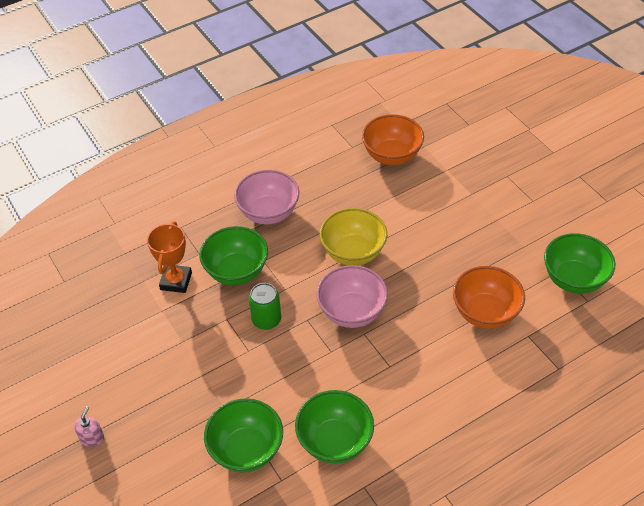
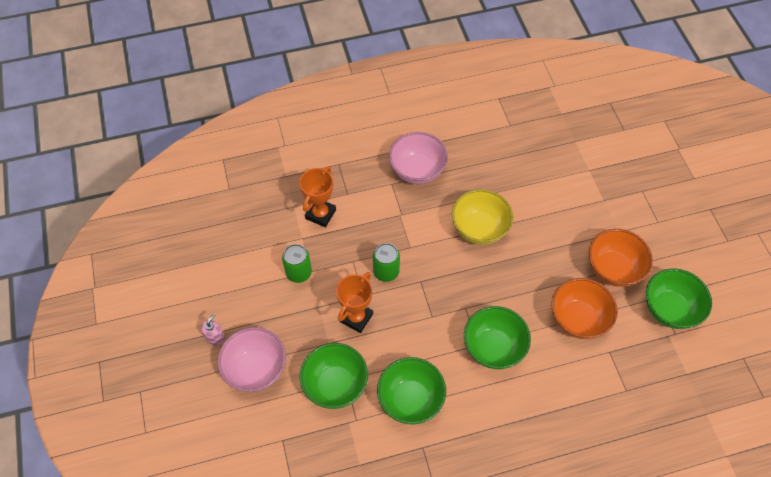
camera: 15 degrees right, 10 degrees up
(169, 346) = (299, 272): none -> green can
(236, 271) = (373, 219): green bowl -> green bowl (493, 347)
(248, 374) = (356, 317): none -> orange trophy
(352, 312) = (461, 285): pink bowl -> pink bowl (256, 369)
(392, 156) = (543, 143): orange bowl -> orange bowl (613, 269)

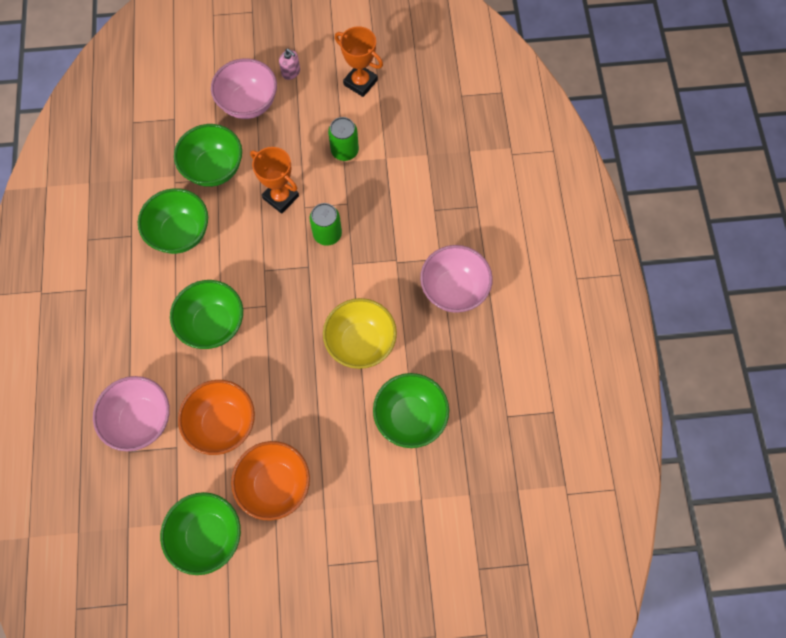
camera: 100 degrees right, 10 degrees up
(320, 214) = (412, 179): orange trophy -> orange trophy (360, 82)
(530, 185) = (410, 417): none -> green bowl
(596, 387) = (141, 420): none -> pink bowl

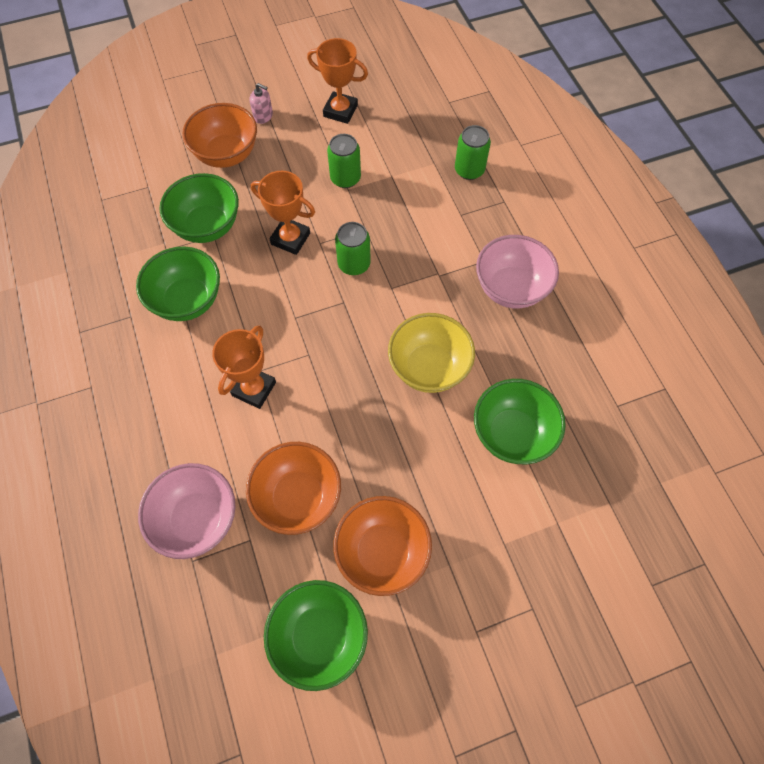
camera: 15 degrees left, 5 degrees down
(213, 324) = (254, 389): green bowl -> orange trophy
(249, 103) = (227, 155): pink bowl -> orange bowl
(456, 168) = (469, 170): none -> green can

